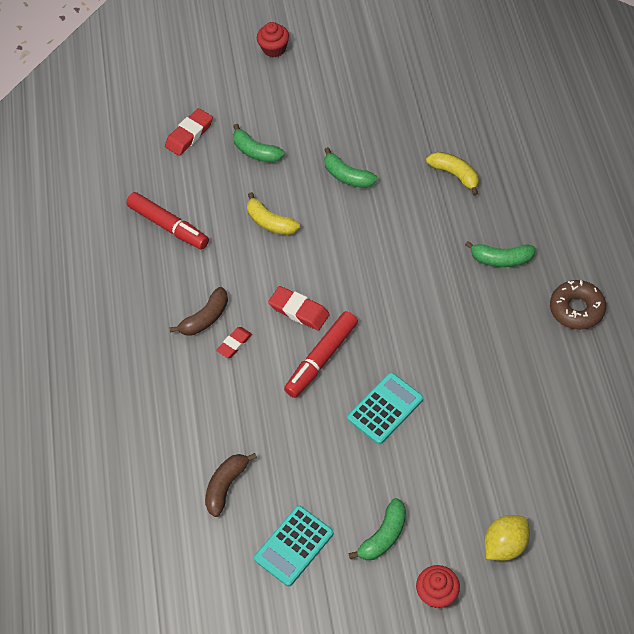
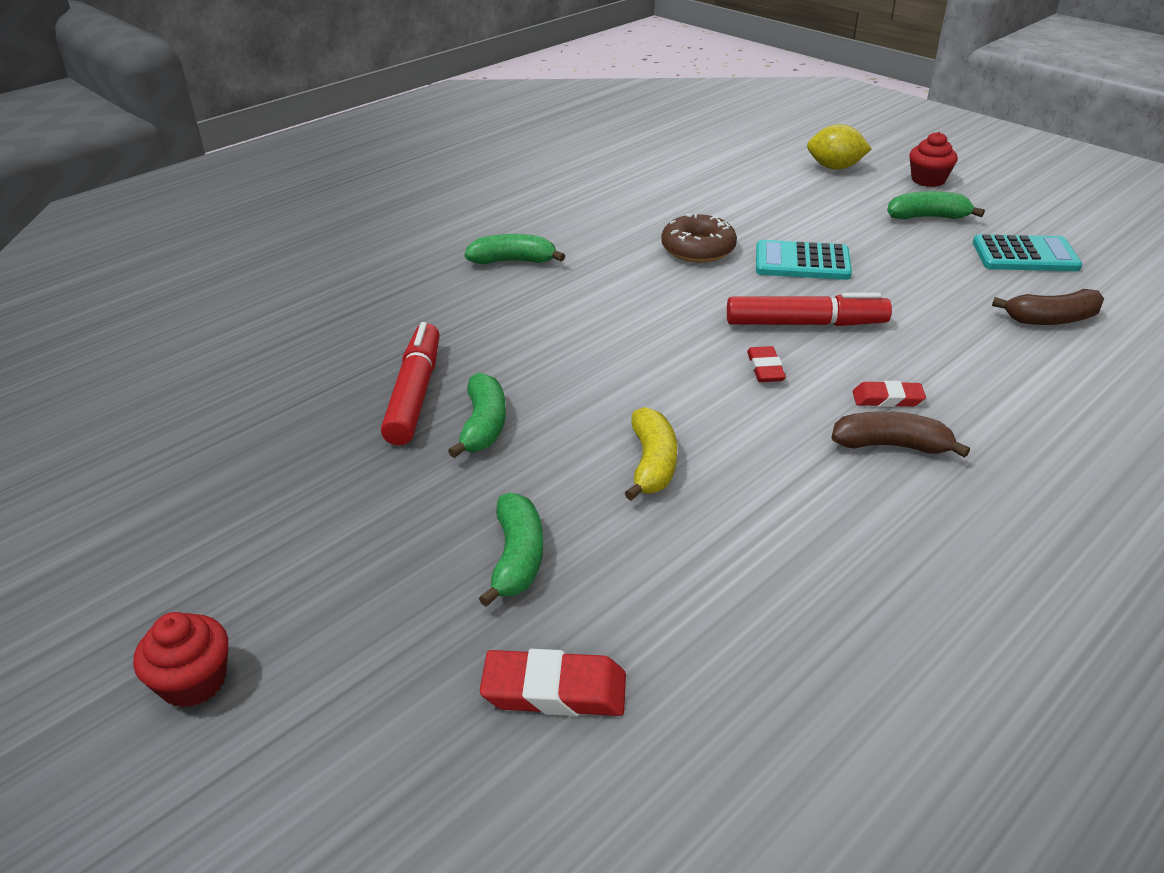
camera: 130 degrees left, 20 degrees down
(168, 226) = (794, 587): red marker -> red marker (415, 394)
(299, 311) = (765, 369): red eraser -> red eraser, size x0.65
(455, 175) = (399, 334): yellow banana -> none
(501, 259) = (513, 261): green banana -> green banana turned 60 degrees counterclockwise
(576, 309) = (535, 205): brown donut -> brown donut (698, 249)

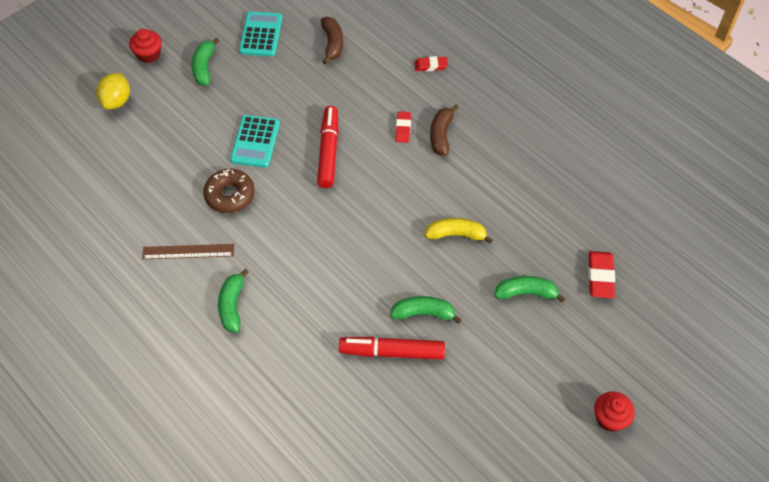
camera: 90 degrees left, 20 degrees up
(599, 227) = (188, 251): none -> brown ruler
(765, 369) = (373, 176): red eraser -> red eraser (431, 66)

